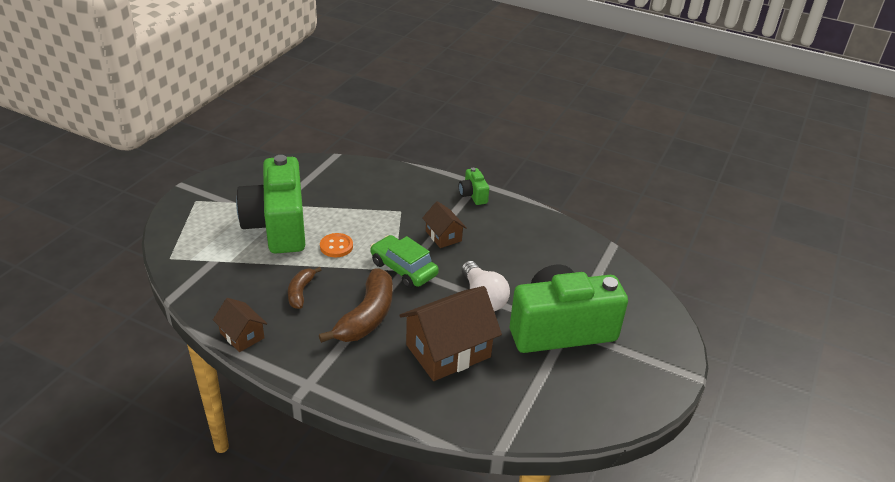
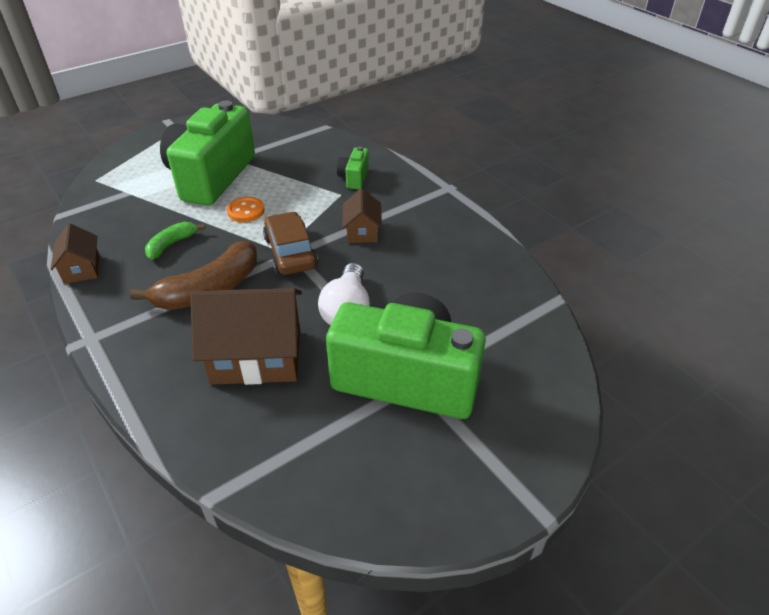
camera: 30 degrees right, 5 degrees up
(300, 292) = (171, 245): brown banana -> green banana
(403, 269) = (290, 252): green car -> brown car
(473, 195) = (432, 198): green camera -> green camera (354, 178)

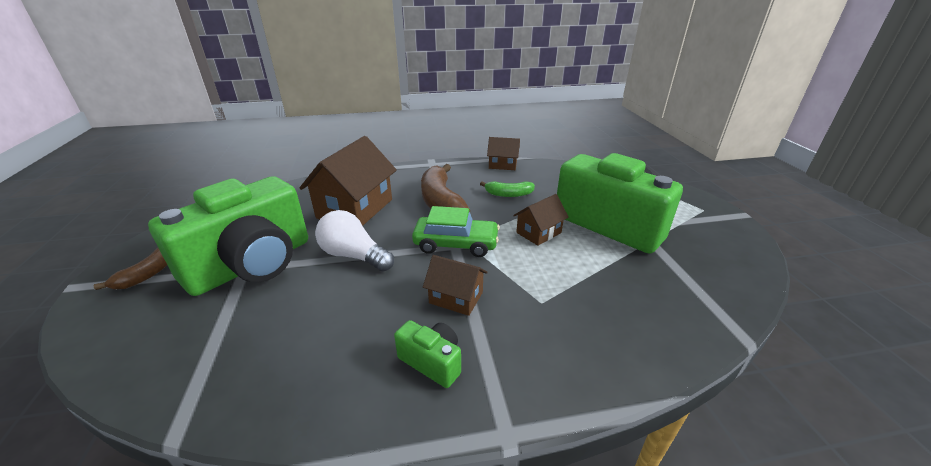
camera: 115 degrees right, 10 degrees down
(171, 245) = (508, 194): green banana -> green banana turned 120 degrees clockwise
(246, 211) = (538, 233): orange button -> brown house
(290, 252) = (456, 244): brown car -> green car
(354, 178) = (576, 325): green camera -> green camera (432, 362)
(479, 459) = (148, 274): none -> brown banana

